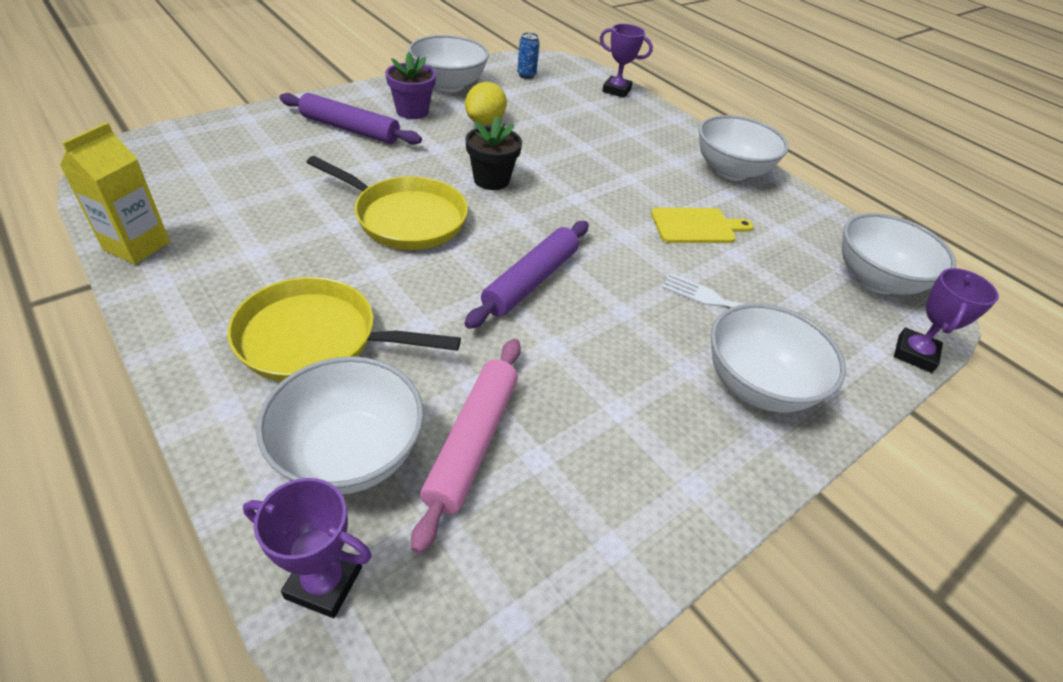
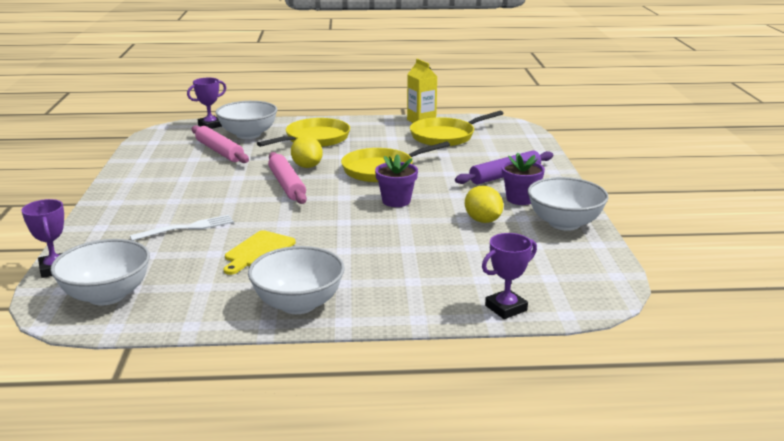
camera: 130 degrees right, 20 degrees down
(217, 201) = (445, 136): none -> yellow pan
(449, 291) = (307, 166): none -> yellow lemon
(491, 180) = (396, 201): black flower pot -> purple flower pot
(526, 75) = (571, 266): blue can -> none
(531, 281) = (287, 185): purple rolling pin -> pink rolling pin
(757, 385) = (135, 212): white bowl -> none

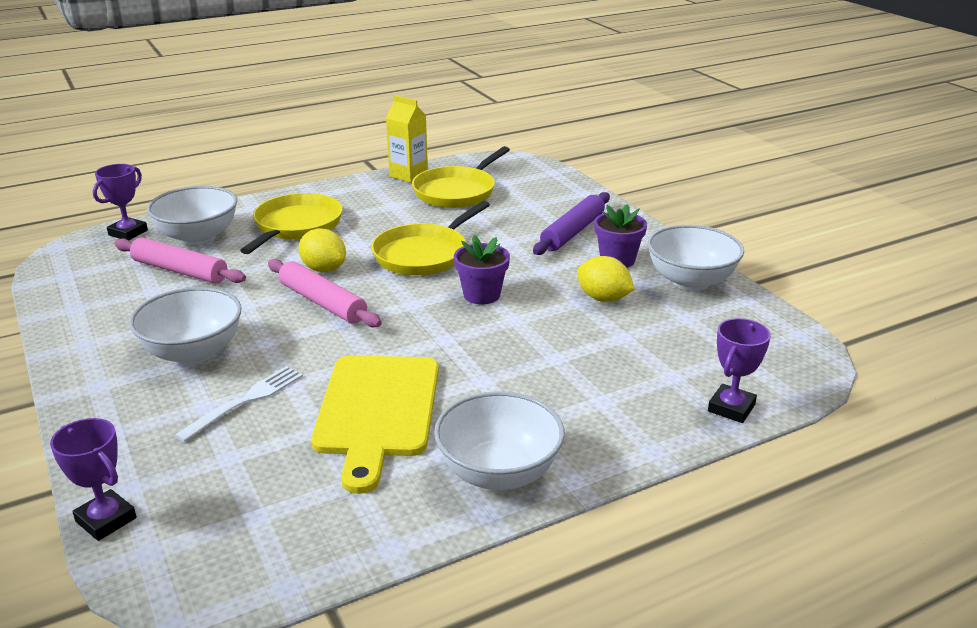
camera: 25 degrees left, 5 degrees up
(107, 295) = (228, 539): white bowl -> white bowl (193, 353)
(258, 251) = (377, 411): yellow cutting board -> yellow cutting board, size x1.74

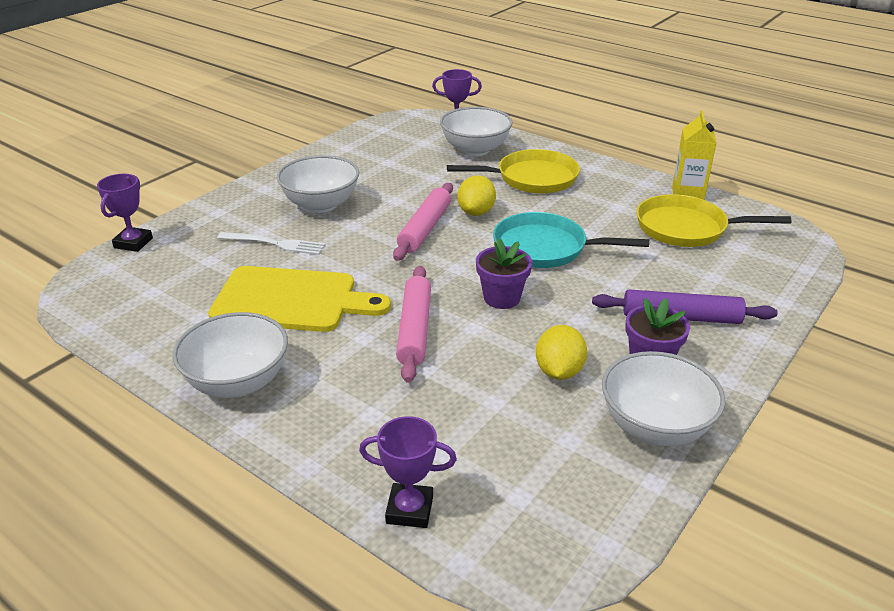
camera: 65 degrees right, 5 degrees up
(180, 271) = (422, 161): pink rolling pin -> pink rolling pin (415, 329)
(377, 411) = (291, 300): yellow cutting board -> yellow cutting board turned 150 degrees counterclockwise
(424, 254) = (545, 248): yellow pan -> turquoise pan

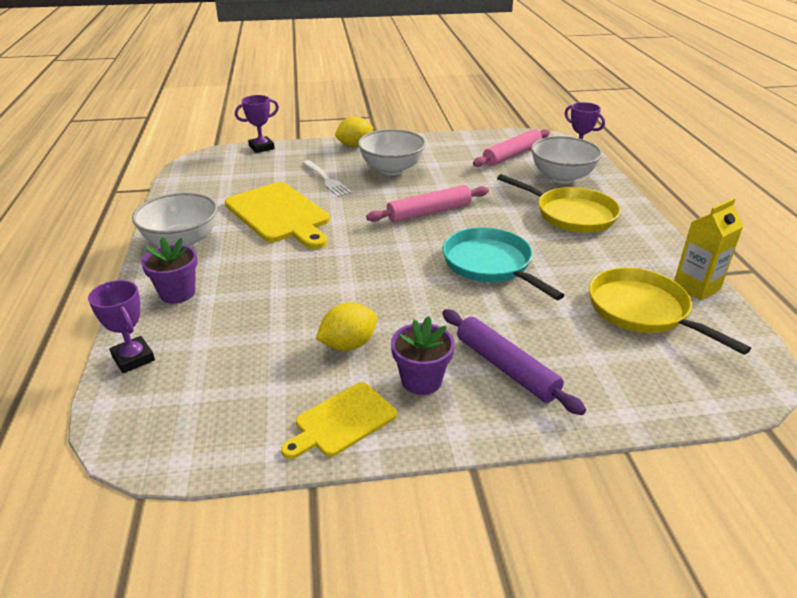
camera: 45 degrees right, 0 degrees up
(415, 329) = (312, 267): pink rolling pin -> pink rolling pin (512, 155)
(476, 212) = (484, 218): yellow lemon -> yellow lemon (354, 145)
(502, 298) = (398, 279): purple flower pot -> purple flower pot (177, 293)
(655, 427) = (342, 421): white bowl -> yellow cutting board

